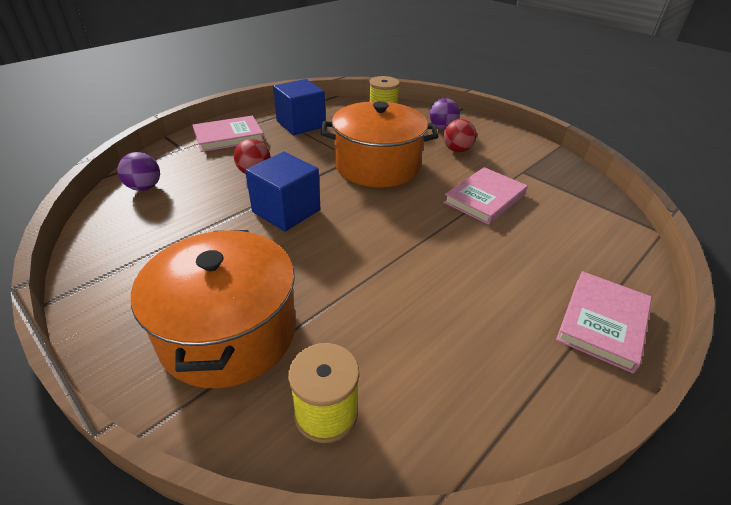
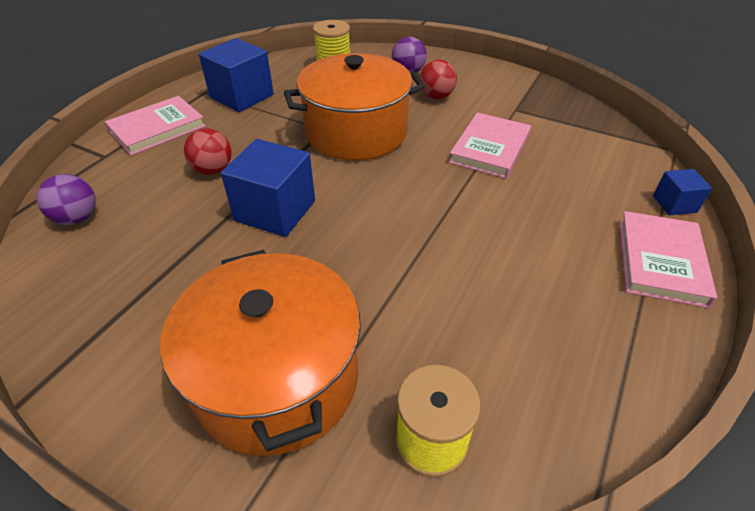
camera: 15 degrees left, 5 degrees up
(639, 277) = (674, 204): none -> blue cube

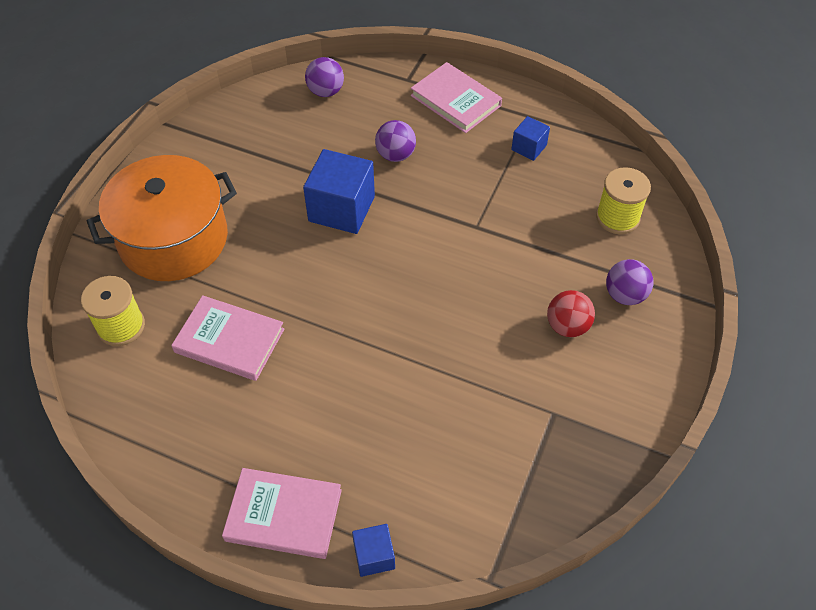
camera: 85 degrees right, 10 degrees up
(213, 170) = (395, 155): red ball -> purple ball
(242, 96) = (529, 147): blue cube -> blue cube, size x0.53
(356, 132) = (474, 254): orange pot -> none
(490, 148) = (460, 379): pink book -> pink book (229, 340)

